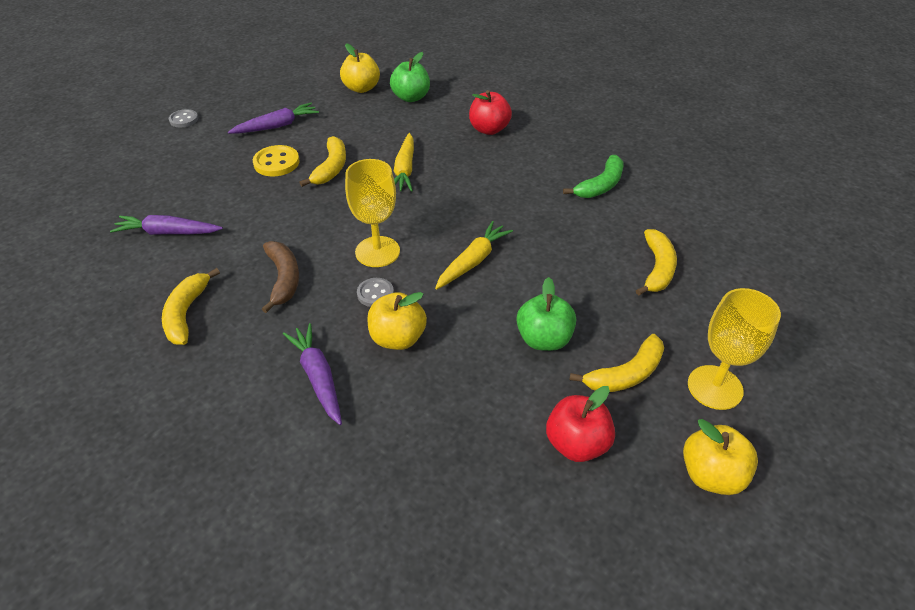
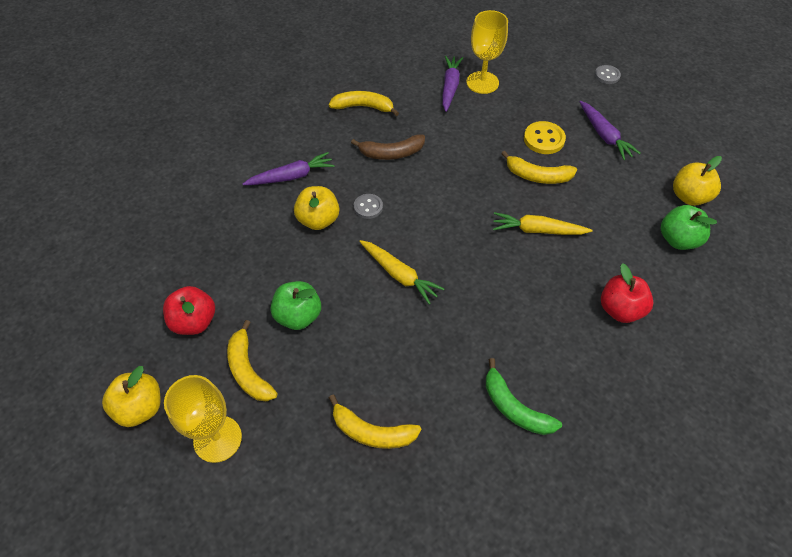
camera: 95 degrees right, 10 degrees up
(377, 252) = (418, 209): yellow goblet -> yellow goblet (482, 82)

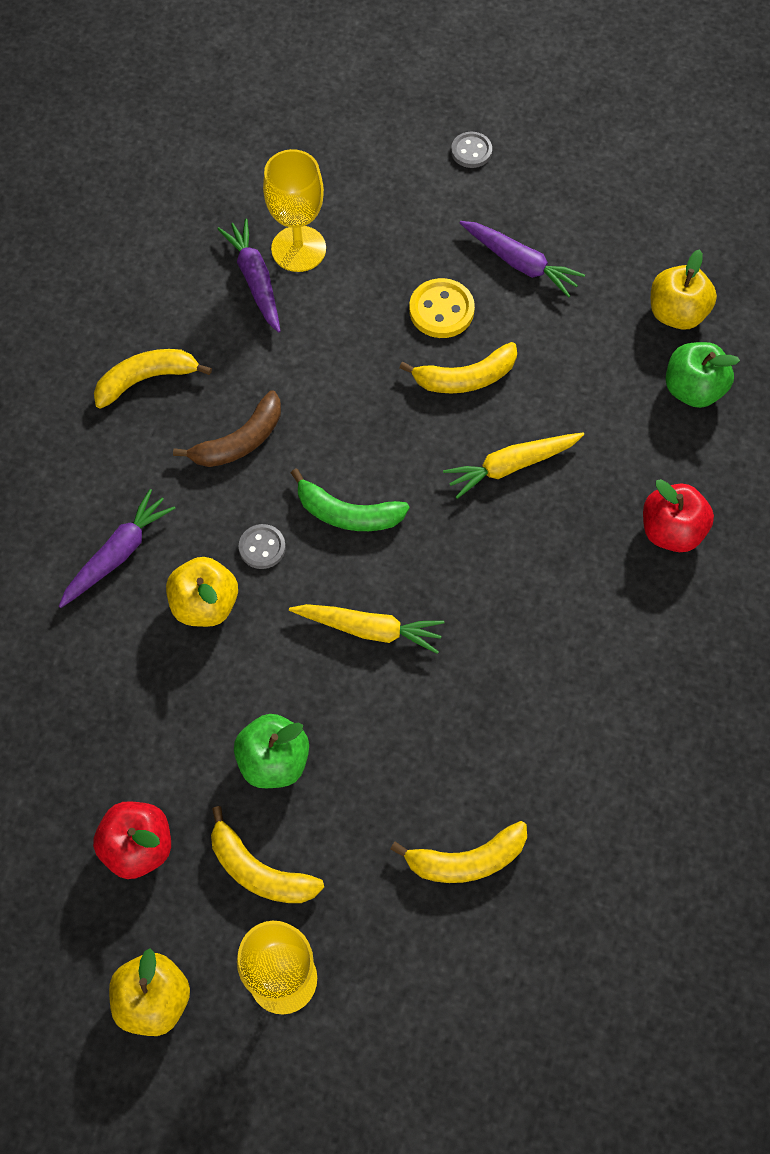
camera: 30 degrees left, 10 degrees up
(514, 407) = (615, 733): green banana -> green banana (347, 513)

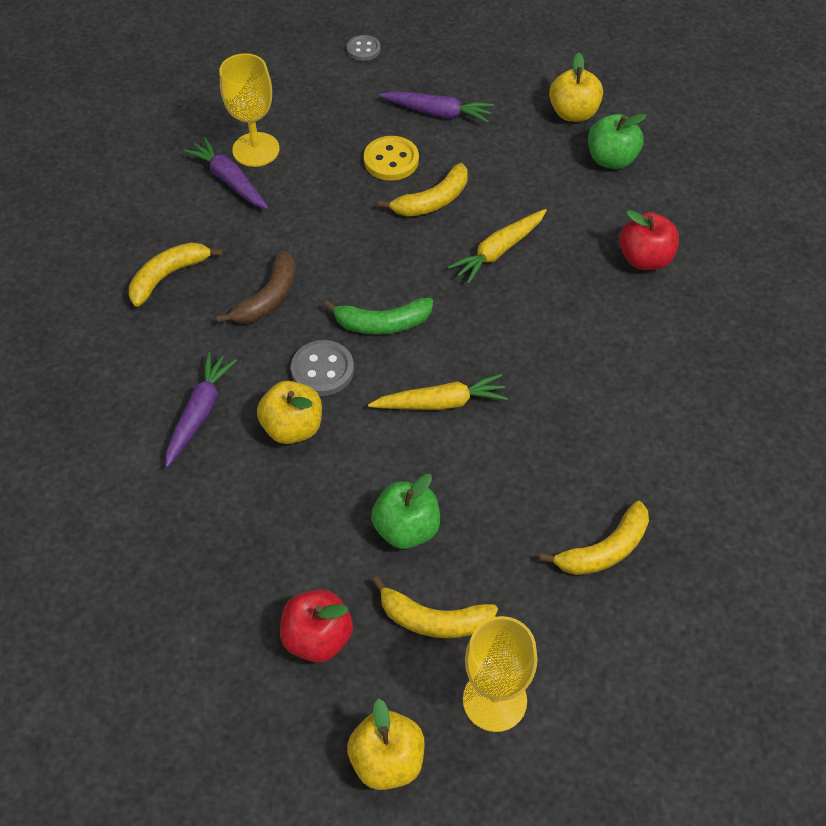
camera: 20 degrees left, 10 degrees down
(262, 547) = (322, 370): grey button -> grey button, size x1.51

